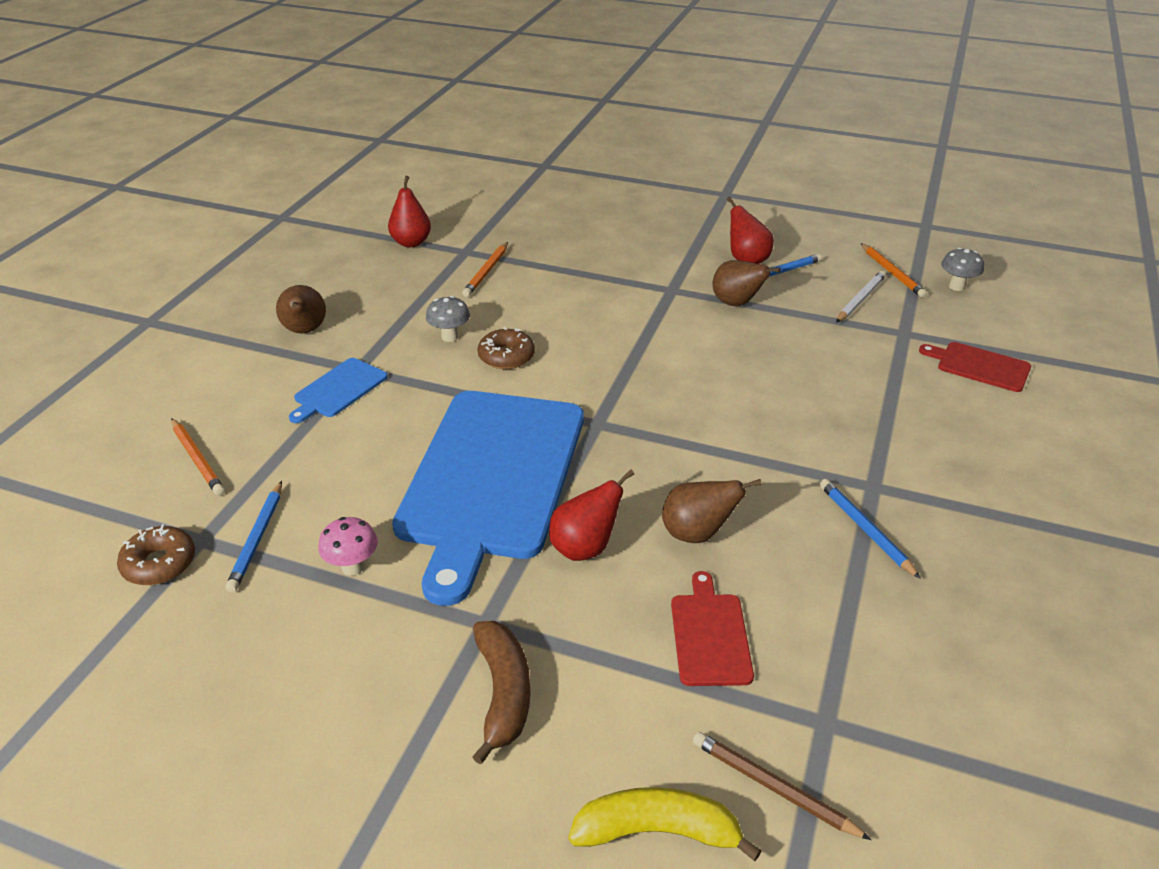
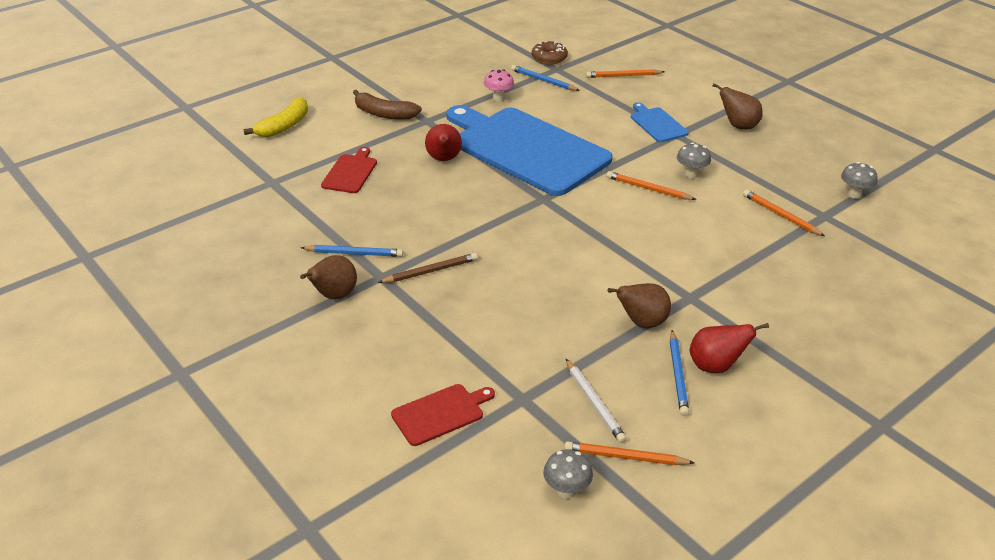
camera: 120 degrees right, 0 degrees up
(411, 243) = (854, 194): red pear -> grey mushroom
(506, 356) = (648, 189): brown donut -> orange pencil
(697, 534) = (415, 196): brown pear -> brown pear (334, 296)
(710, 635) = (350, 172): red cutting board -> red cutting board turned 105 degrees counterclockwise
(773, 787) = (265, 156): brown pencil -> brown pencil (430, 271)

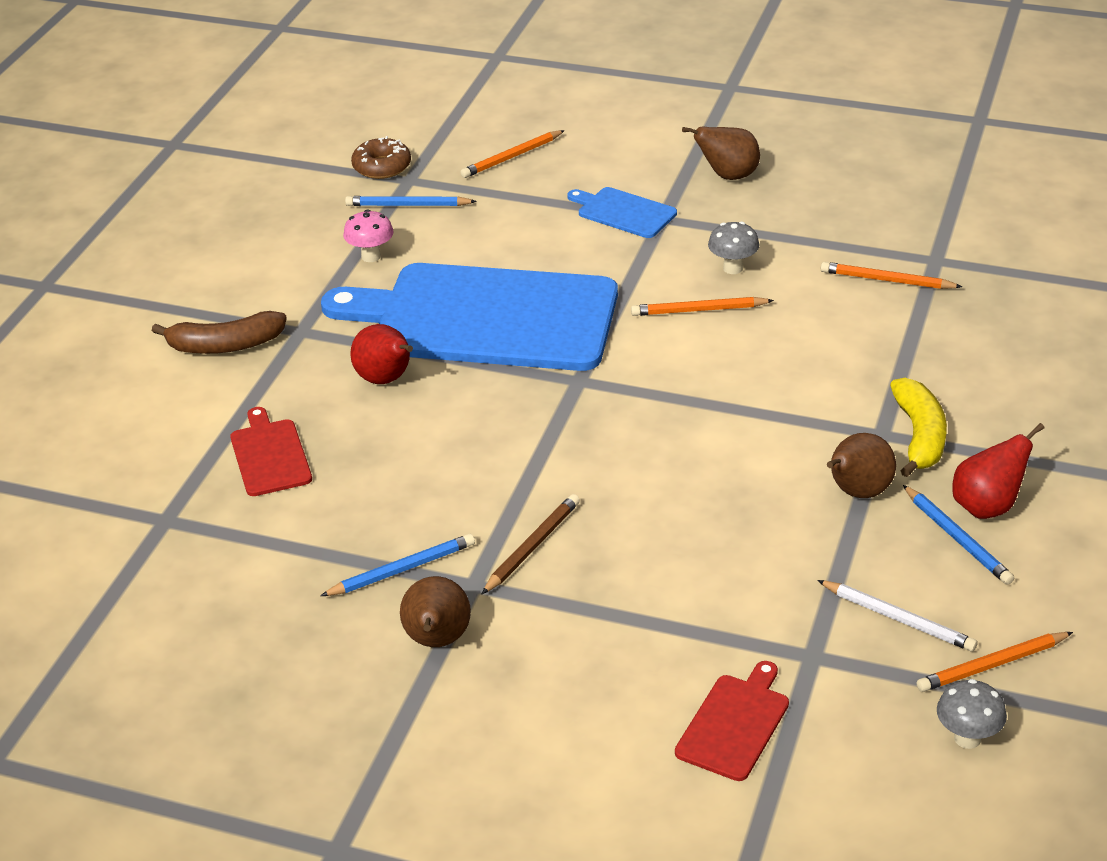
camera: 30 degrees left, 0 degrees up
(284, 126) = (87, 426): yellow banana -> yellow banana (919, 436)
(854, 194) = (944, 217): grey mushroom -> none

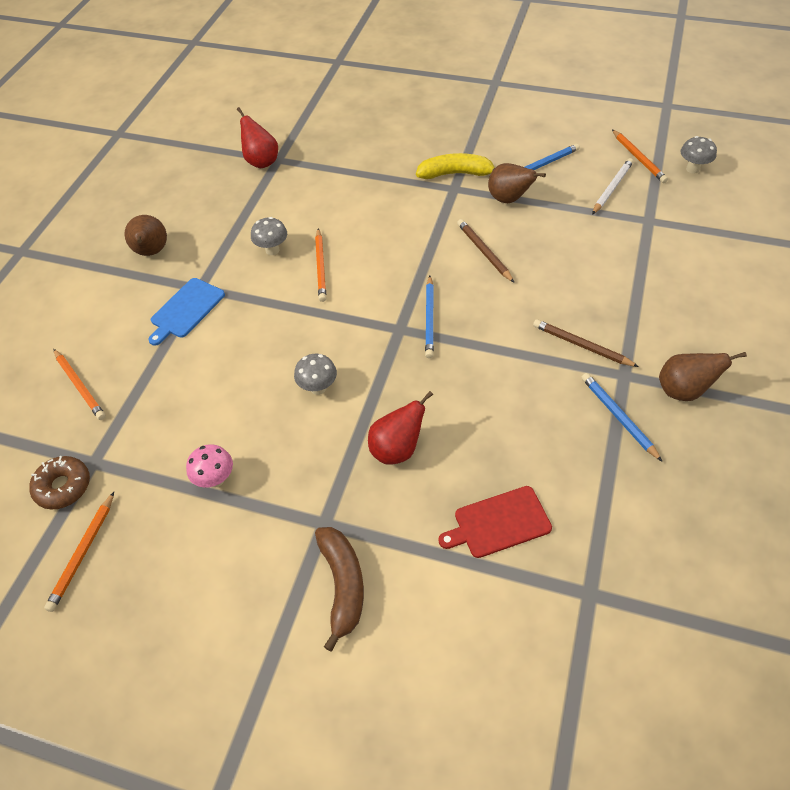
camera: 90 degrees left, 15 degrees up
(408, 205) = (137, 458): blue pencil -> blue pencil (429, 319)
(486, 318) = (318, 388): blue cutting board -> grey mushroom
(729, 460) = (484, 252): none -> brown pencil
(734, 724) = (711, 250): red cutting board -> none
(886, 280) = (297, 180): orange pencil -> orange pencil (83, 553)
(987, 507) = (515, 153): red pear -> red pear (261, 161)

